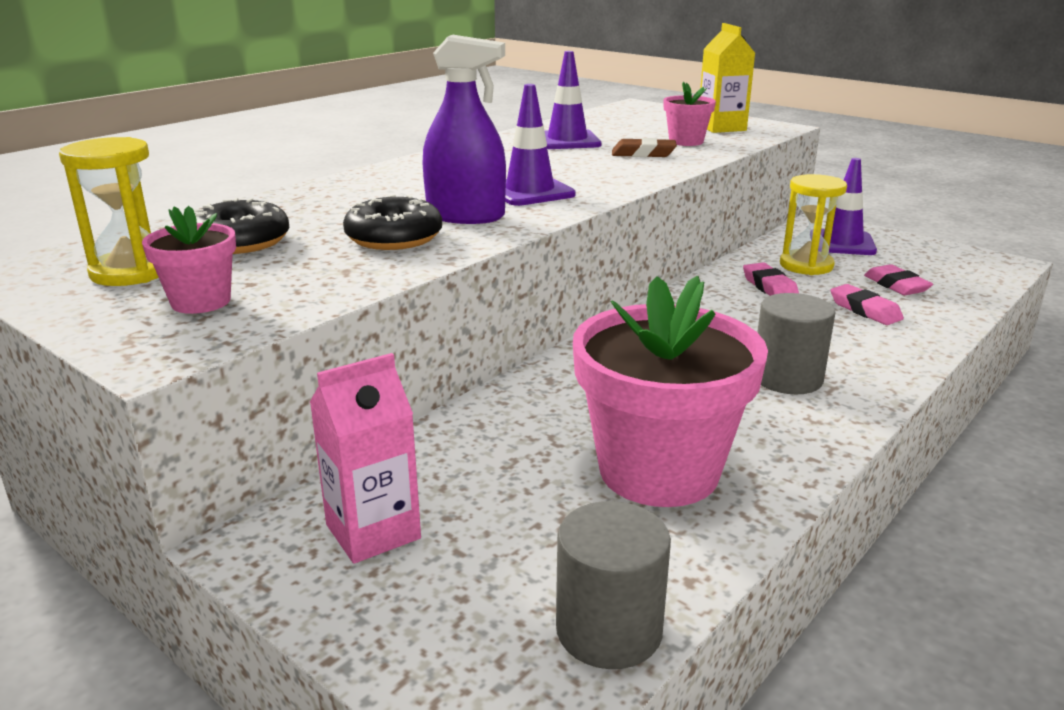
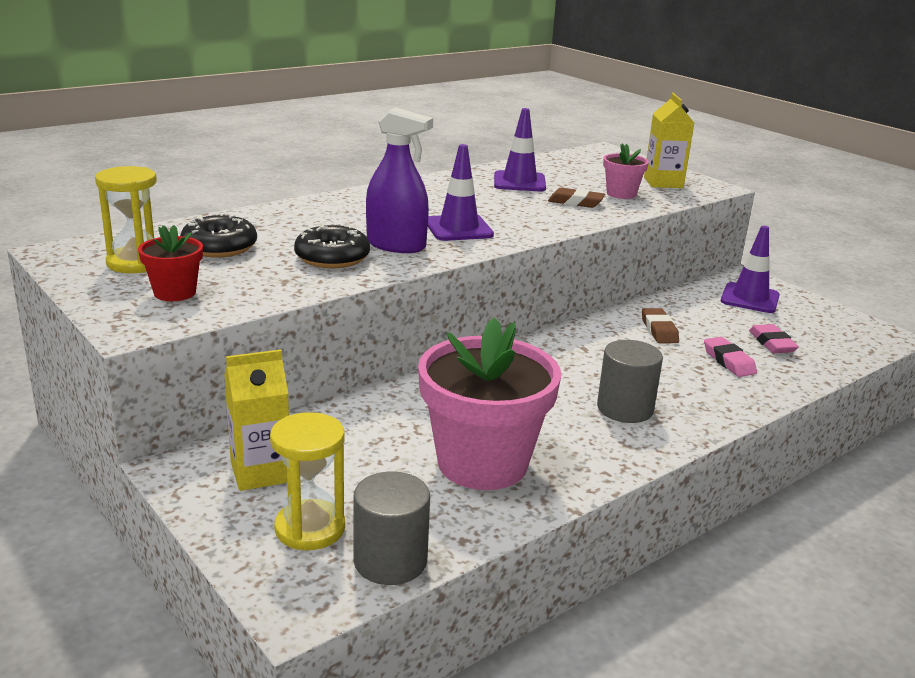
camera: 10 degrees right, 0 degrees up
(201, 302) = (175, 292): pink flower pot -> red flower pot
(373, 531) = (260, 472): pink carton -> yellow carton
(769, 287) = (659, 330): pink eraser -> brown eraser
(806, 265) = (703, 315): yellow hourglass -> yellow hourglass (310, 528)

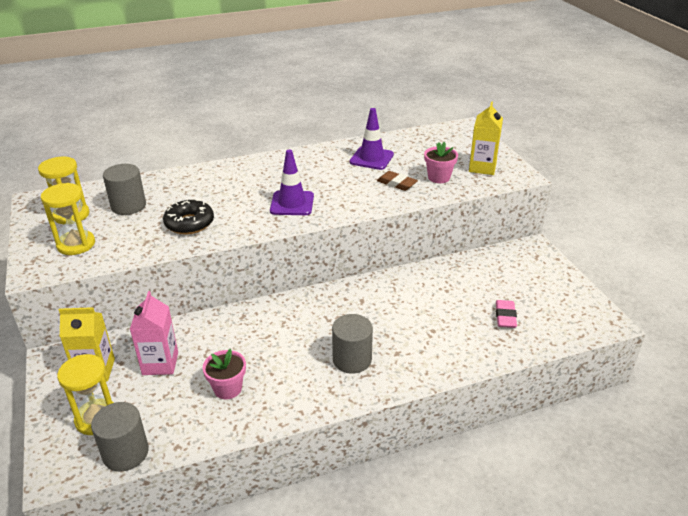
camera: 20 degrees right, 10 degrees up
(175, 292) = (76, 244): red flower pot -> yellow hourglass
(219, 247) = (128, 206): black donut -> grey cylinder
(357, 450) = (160, 363): none -> pink carton
(396, 245) = (238, 216): purple spray bottle -> none
(482, 463) = (227, 388): pink flower pot -> pink flower pot, size x0.47
(659, 330) = (427, 292): brown eraser -> none
(728, 361) = (458, 329): pink eraser -> none
(750, 298) = (521, 270): purple traffic cone -> none

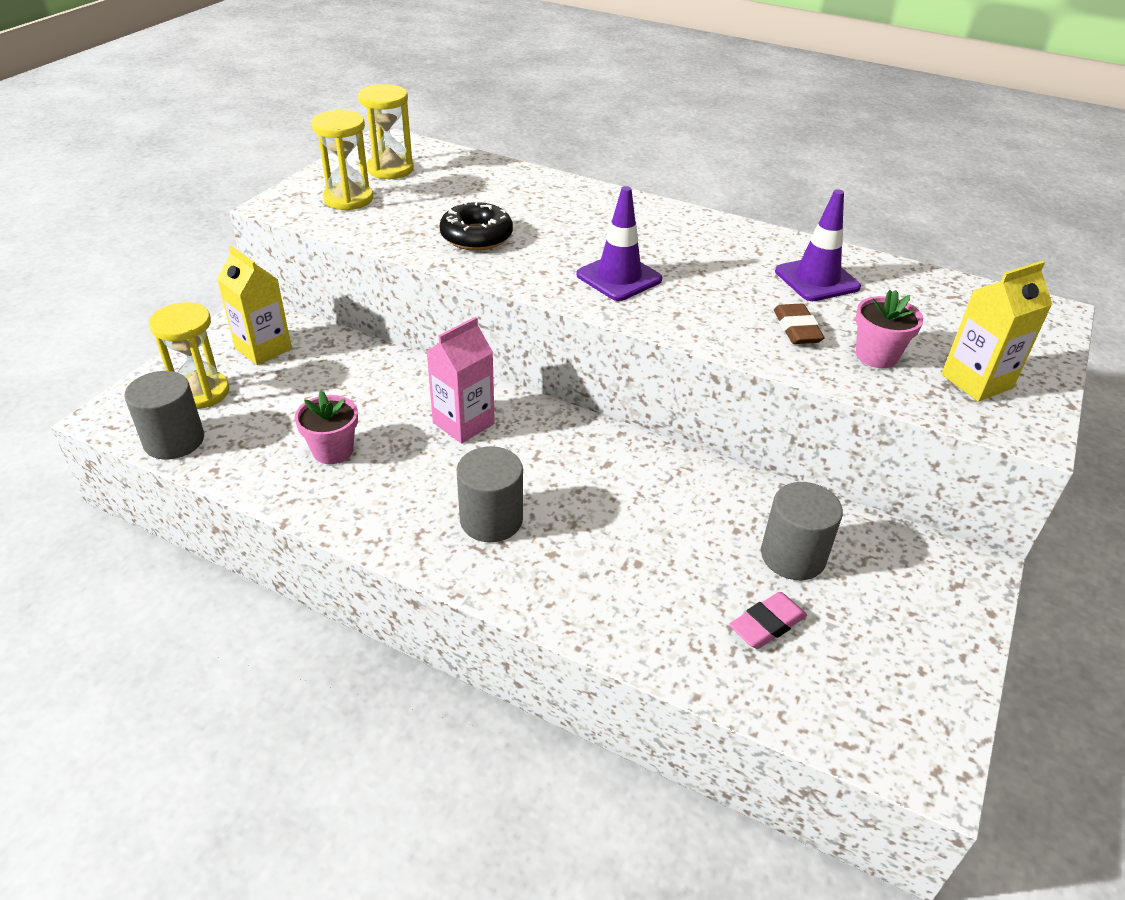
camera: 45 degrees right, 5 degrees up
(128, 206) = (451, 187): grey cylinder -> grey cylinder (793, 556)
(160, 363) = (318, 381): pink carton -> pink carton (463, 423)

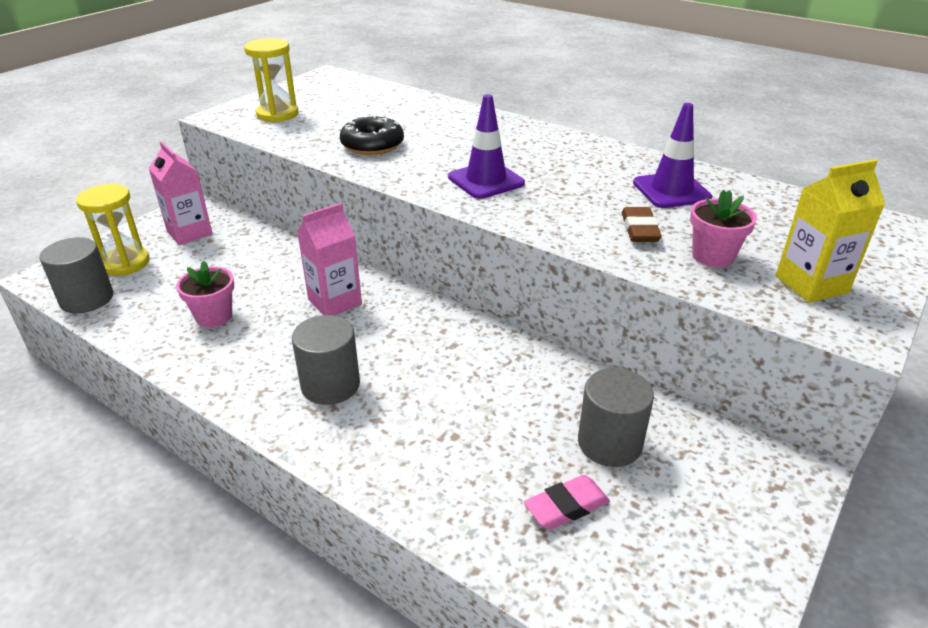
camera: 10 degrees right, 5 degrees down
(263, 348) = (189, 233): yellow carton -> pink carton
(390, 169) = (322, 95): yellow hourglass -> none

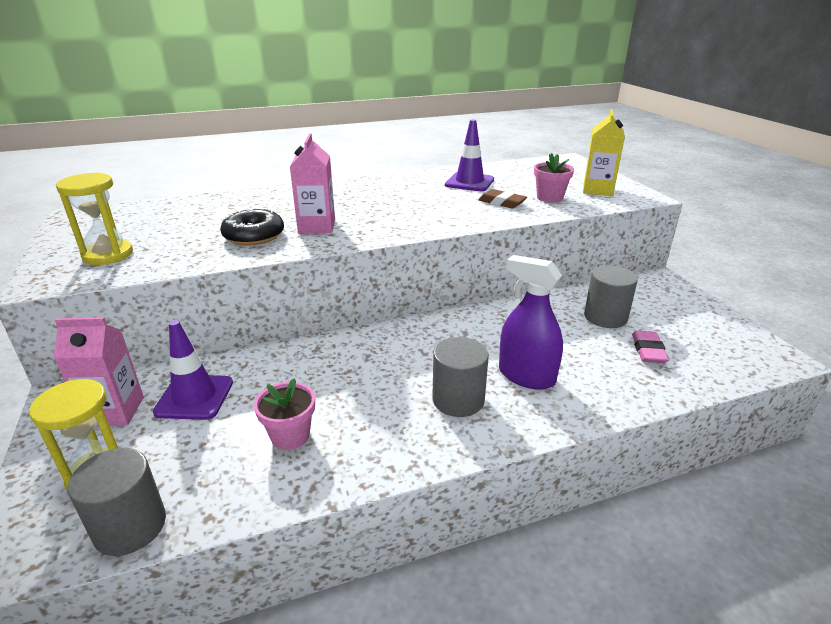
camera: 55 degrees left, 5 degrees down
(335, 302) = (353, 363): pink carton -> pink carton (317, 226)
(411, 417) = (526, 376): none -> purple spray bottle
(486, 180) = (379, 219): purple traffic cone -> purple traffic cone (194, 397)

